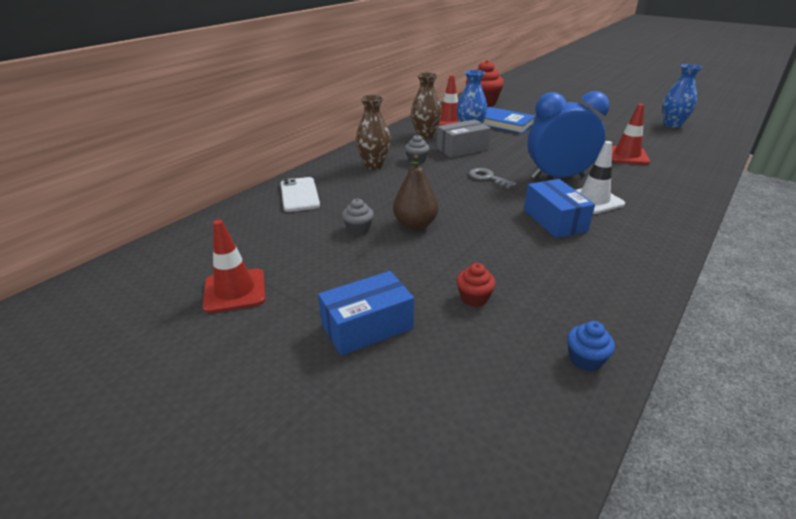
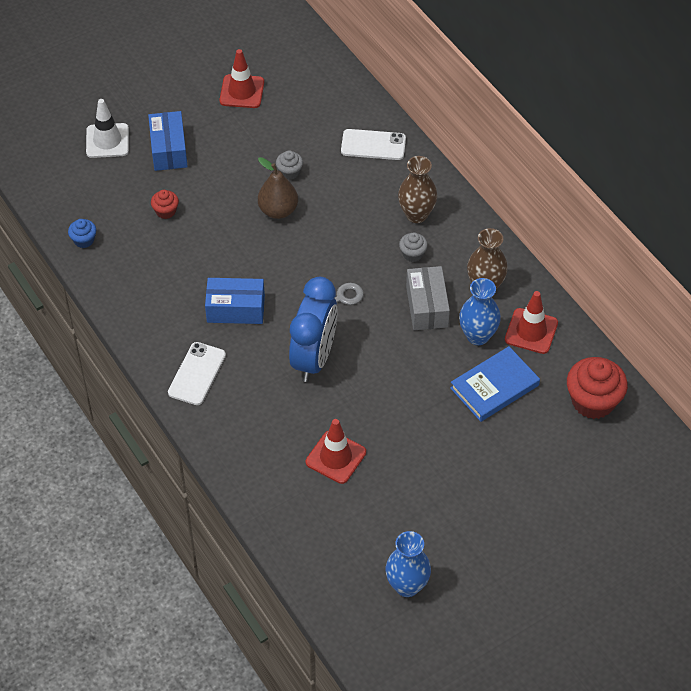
camera: 110 degrees right, 20 degrees up
(593, 200) = (254, 359): white traffic cone -> white traffic cone (107, 141)
(647, 223) = (197, 374): none -> white phone

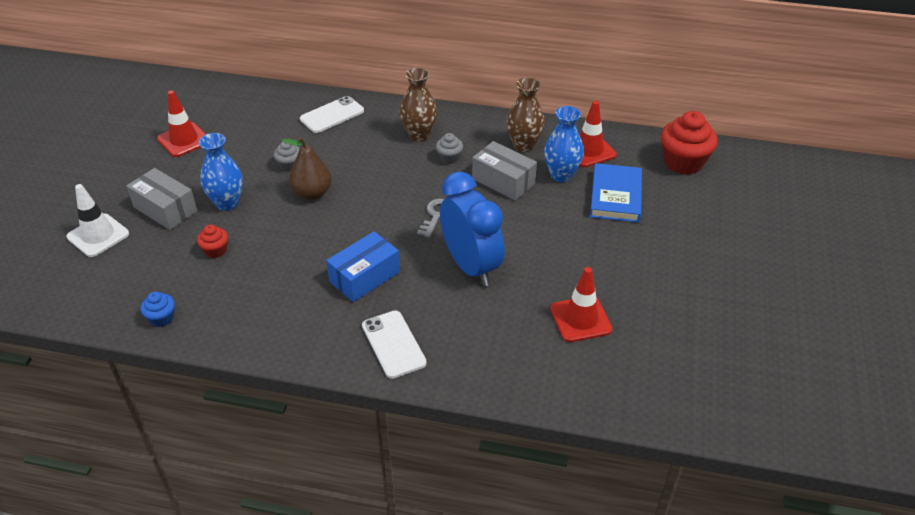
camera: 45 degrees left, 10 degrees down
(168, 149) = (165, 209): blue box -> grey box
(407, 586) = (755, 364): blue vase -> blue vase (227, 203)

